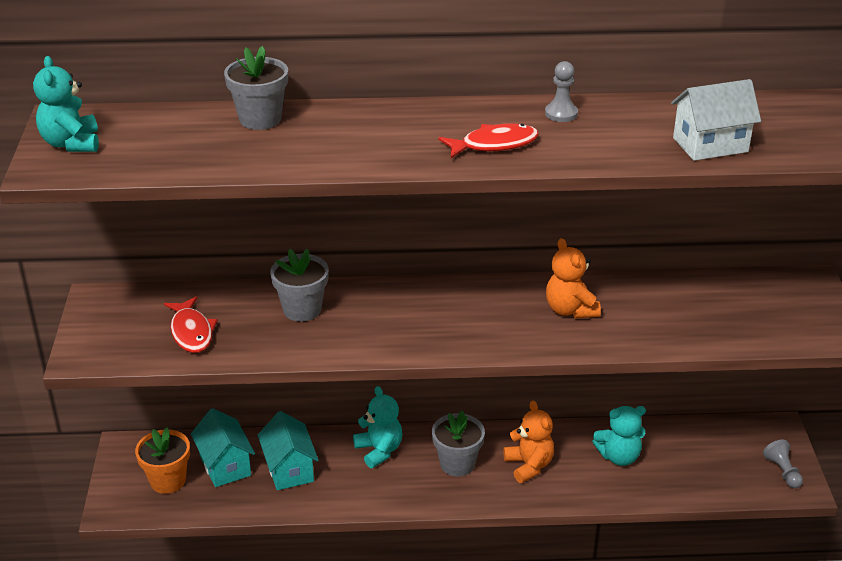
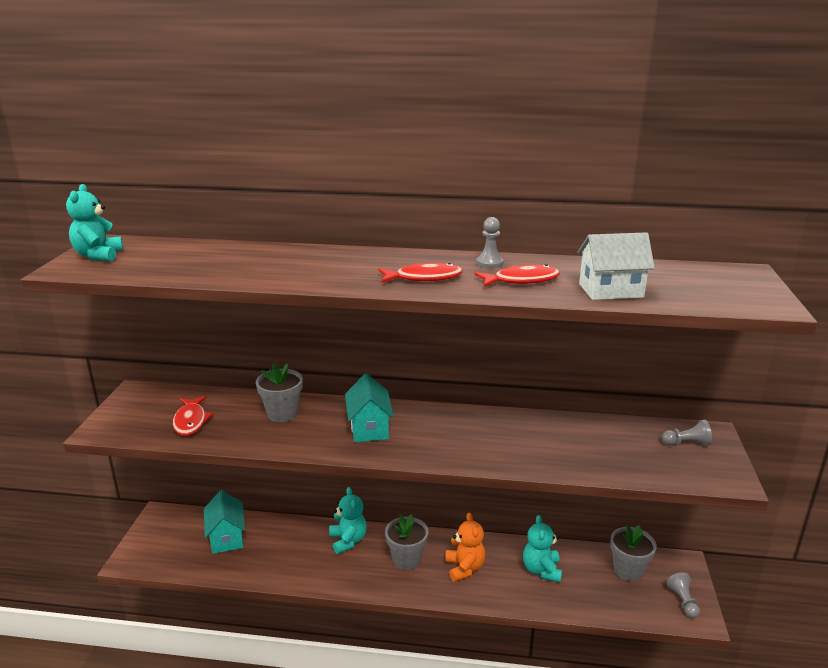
camera: 10 degrees right, 10 degrees down
(168, 481) = (179, 544): orange flower pot -> none
(260, 119) = (249, 251): grey flower pot -> grey flower pot (628, 570)
(289, 469) = (274, 547): turquoise house -> turquoise house (369, 428)
(570, 310) = (497, 435): orange teddy bear -> none
(607, 138) = (521, 280): none -> red fish
(619, 456) = (541, 570): turquoise teddy bear -> turquoise teddy bear turned 90 degrees clockwise
(786, 297) = (686, 443): none -> grey pawn

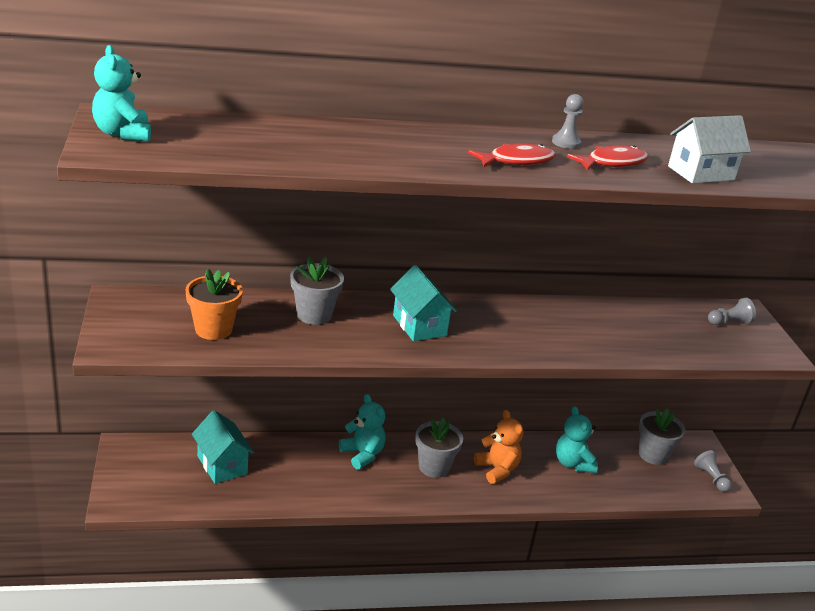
camera: 20 degrees left, 5 degrees up
(191, 421) = (213, 329): red fish -> orange flower pot

